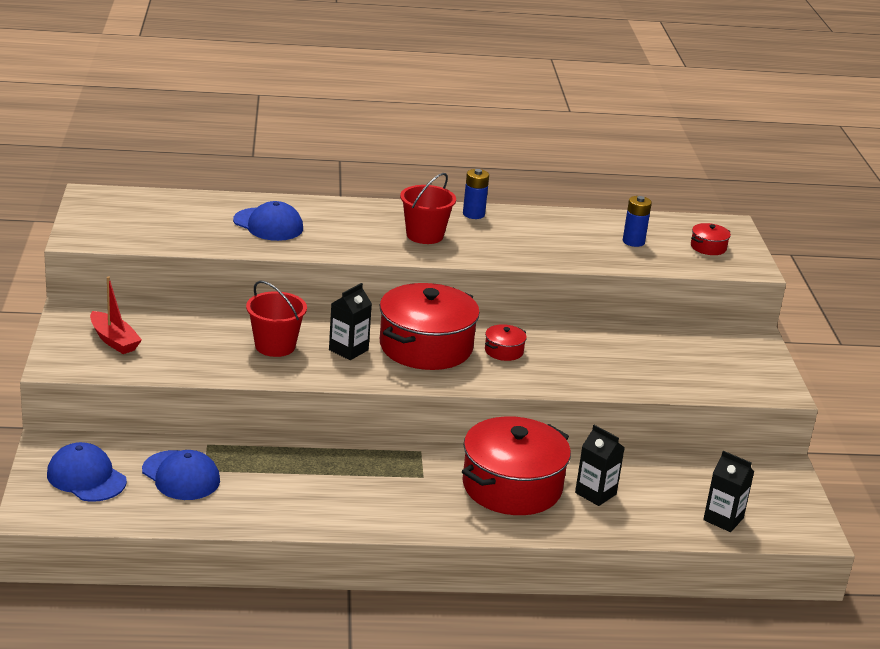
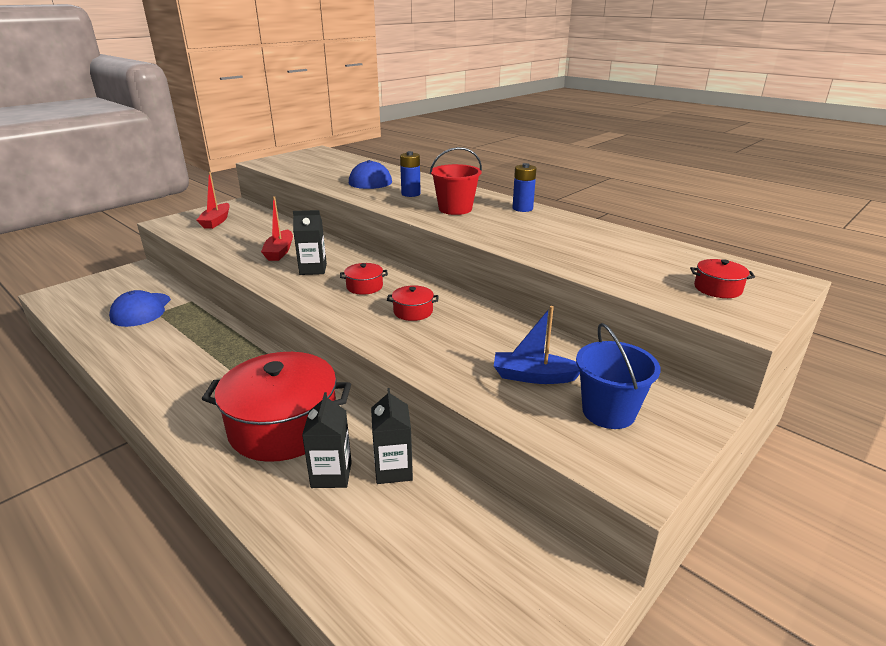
camera: 50 degrees right, 0 degrees up
(86, 477) = (108, 290): blue cap -> none
(275, 346) = (279, 252): red bucket -> red boat
(426, 347) = (364, 287): red pot -> red pot, size x0.42
(633, 241) = (634, 260): blue battery -> blue battery (411, 194)
(655, 361) = (534, 376): none -> blue boat
(721, 363) = (608, 412): none -> blue bucket
(723, 519) = (398, 593): black carton -> black carton (393, 469)

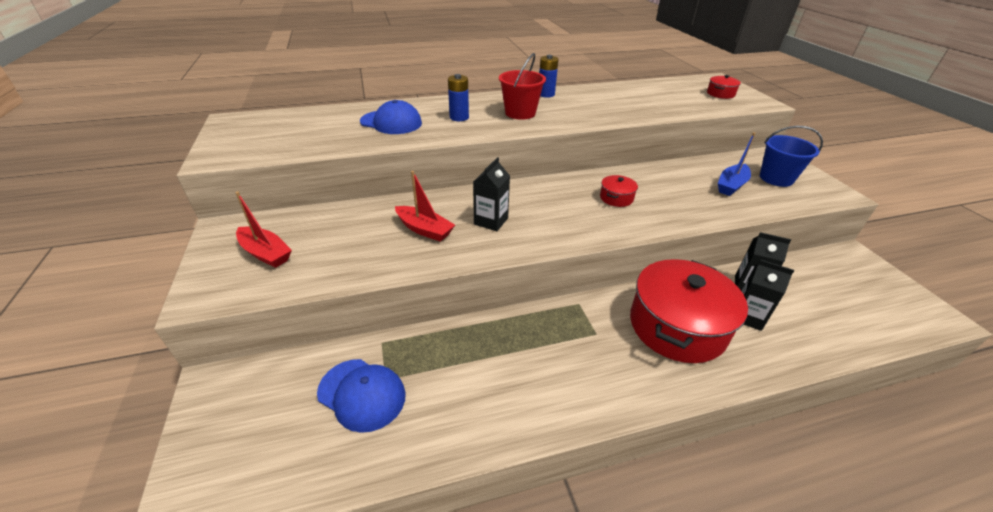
camera: 60 degrees left, 10 degrees up
(364, 287) = (553, 206): red pot -> none

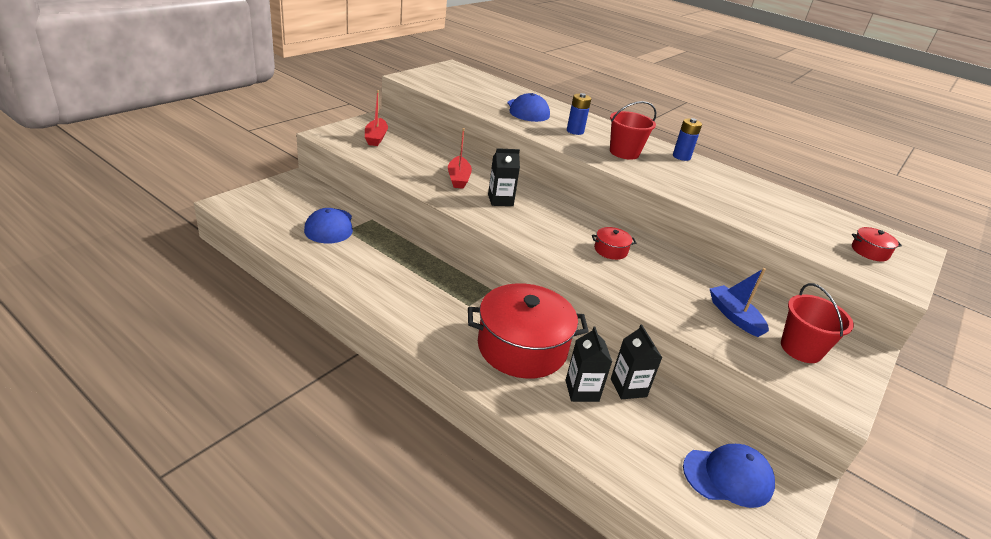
camera: 50 degrees right, 5 degrees down
(731, 185) = (734, 316): blue boat -> blue boat turned 60 degrees clockwise
(776, 178) = (801, 349): blue bucket -> red bucket
(856, 287) = (728, 477): none -> blue cap

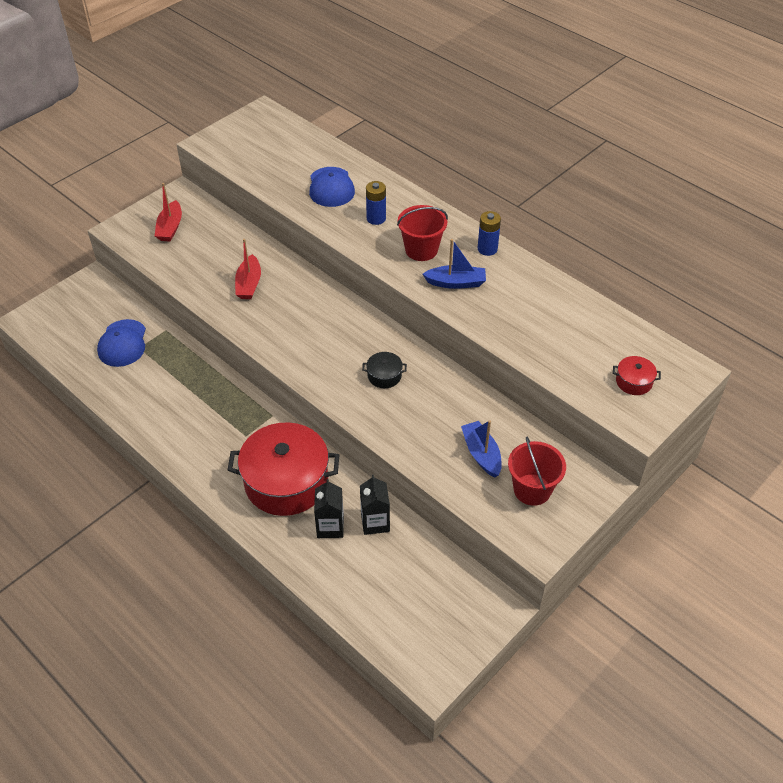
camera: 10 degrees right, 15 degrees up
(500, 200) = (287, 313): black carton -> none
(610, 250) = (384, 376): red pot -> black pot
(666, 175) = (456, 283): none -> blue boat
(728, 477) = (435, 608): blue cap -> none

